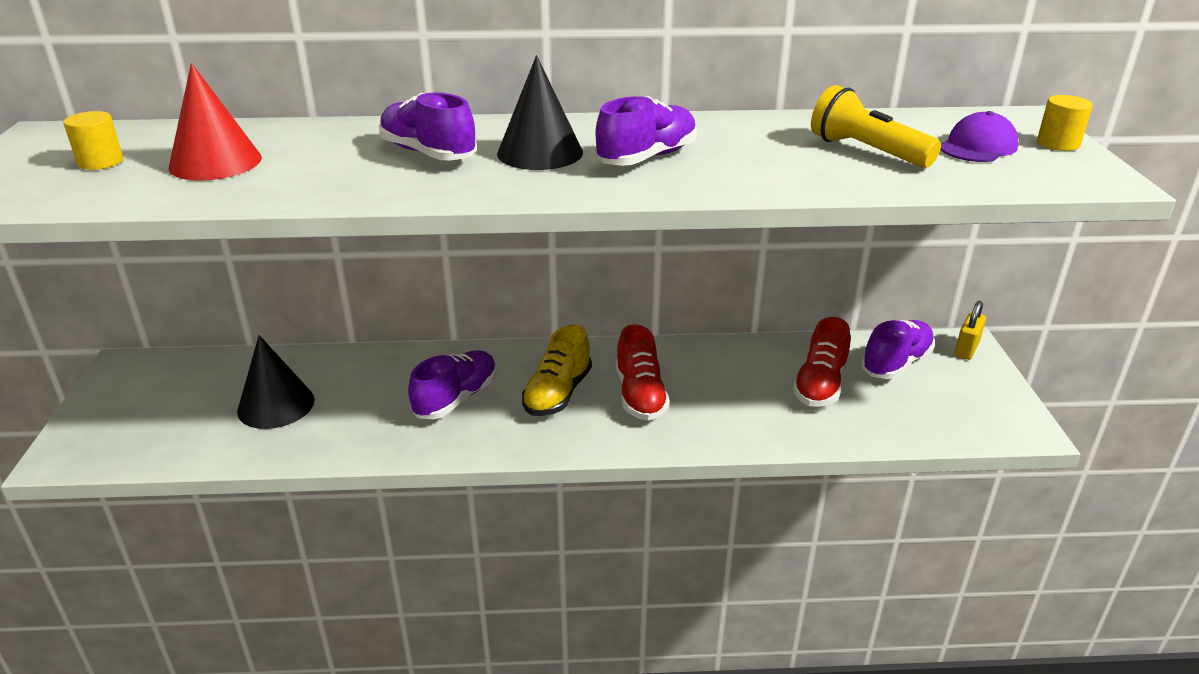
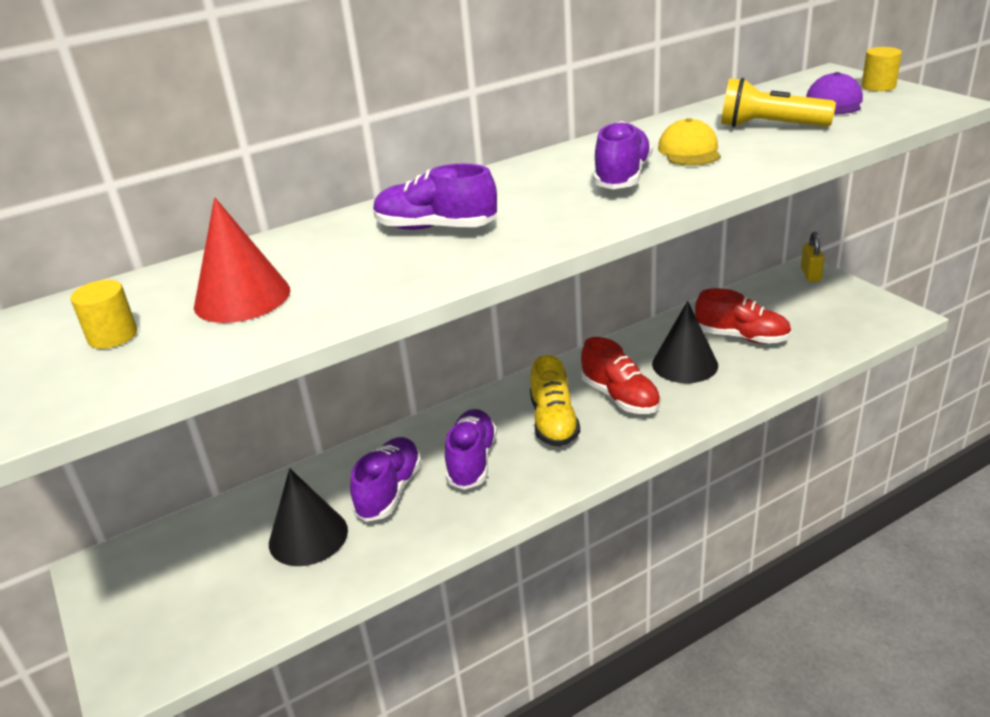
camera: 25 degrees left, 0 degrees up
(540, 153) = (531, 199): black cone -> black cone (685, 364)
(748, 152) = (689, 151): none -> yellow cap
(820, 385) = (741, 337): red shoe -> red shoe turned 60 degrees counterclockwise
(896, 363) = (776, 301): purple shoe -> purple shoe (389, 491)

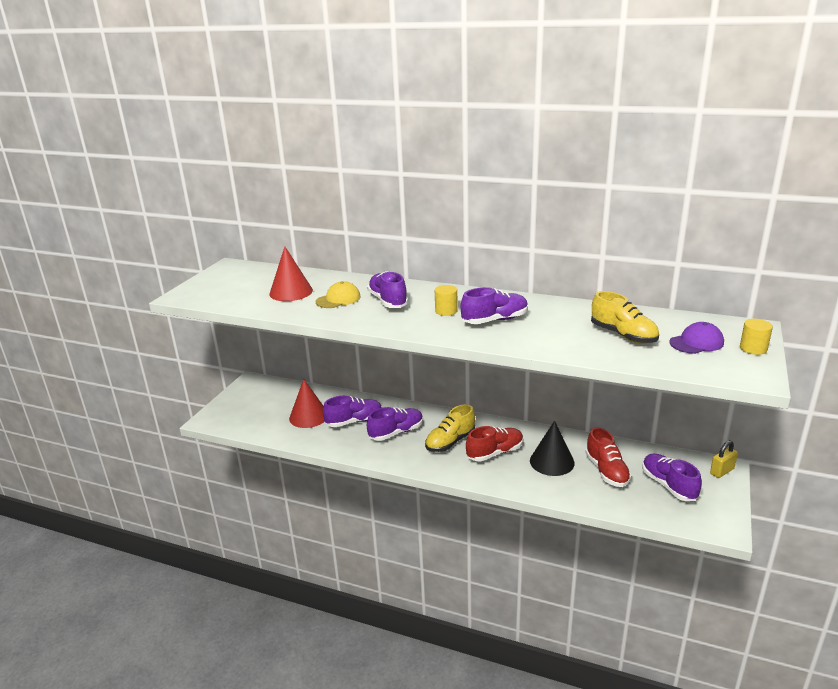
camera: 50 degrees right, 5 degrees down
(113, 336) = (245, 284): yellow cylinder -> yellow cylinder (446, 311)
(308, 536) = (308, 416): black cone -> red cone
(620, 397) = (495, 453): red shoe -> red shoe turned 135 degrees counterclockwise
(689, 151) = (553, 325): yellow cap -> yellow cap (338, 299)
(769, 126) = (623, 335): yellow flashlight -> yellow shoe
(805, 313) = (668, 485): none -> purple shoe

